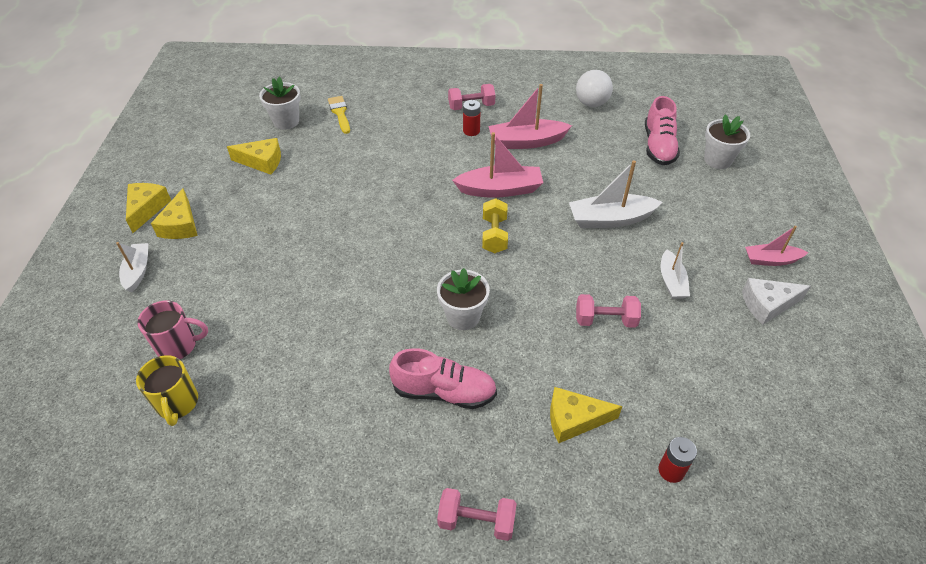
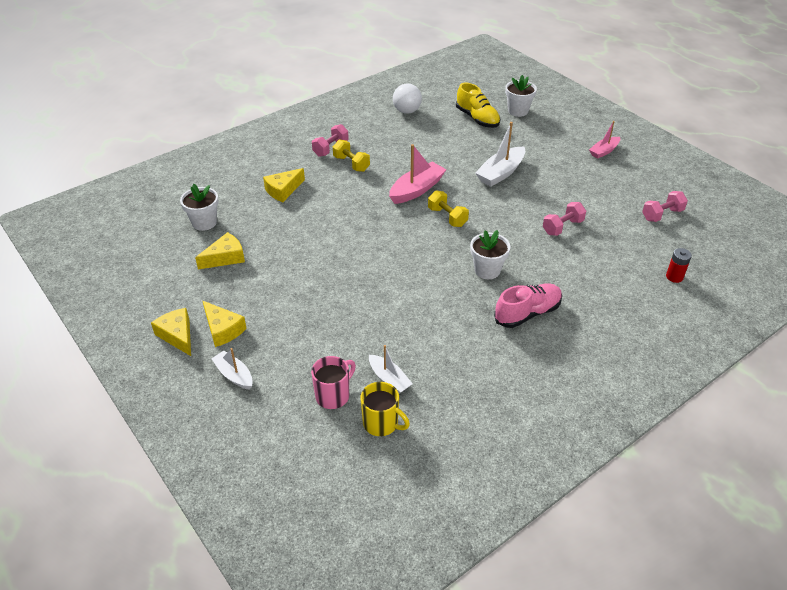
camera: 40 degrees left, 5 degrees down
(340, 113) = (239, 197): yellow brush -> none
(471, 131) = (351, 164): red battery -> yellow dumbbell
(476, 521) = (620, 359): pink dumbbell -> pink dumbbell (662, 215)
(526, 142) = (396, 153): pink boat -> none
(574, 419) = (606, 283): yellow cheese -> yellow cheese (283, 190)
(658, 146) = (477, 119): pink shoe -> yellow shoe
(671, 281) = (571, 188): white boat -> white boat (389, 379)
(767, 305) = (627, 174): white cheese -> none

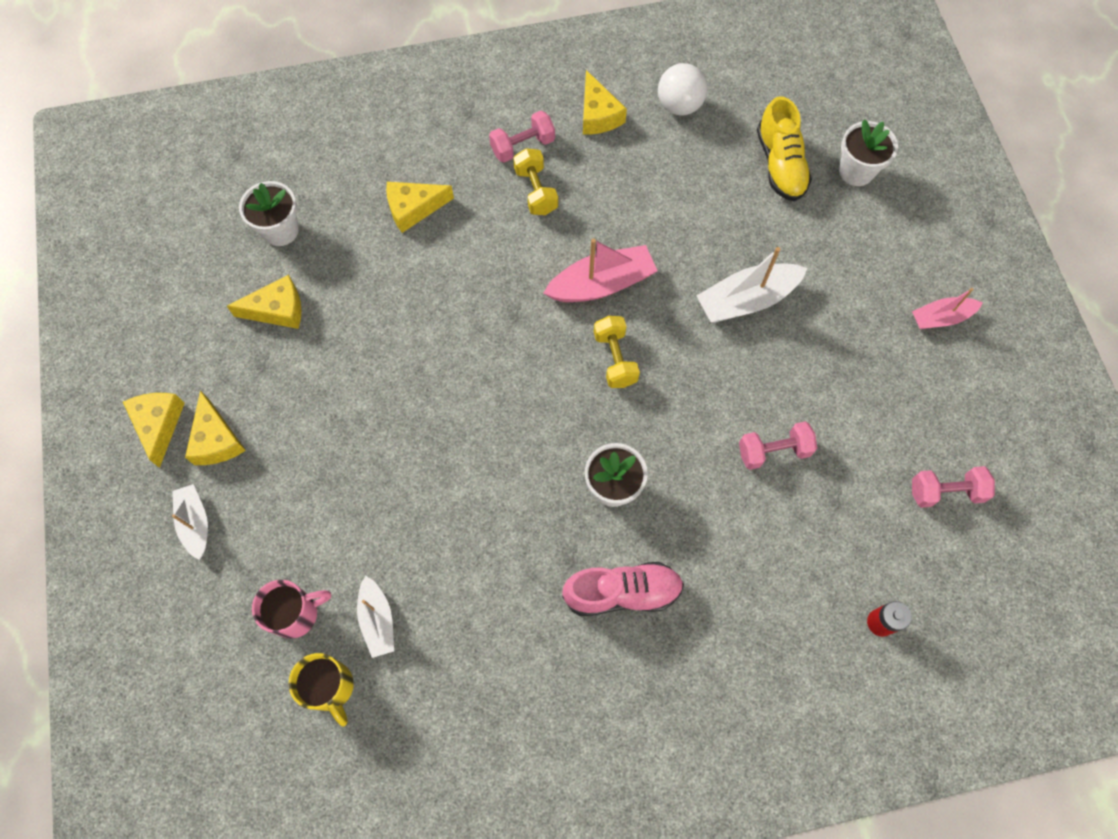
camera: 25 degrees right, 25 degrees up
(365, 125) = (598, 115): none -> yellow cheese

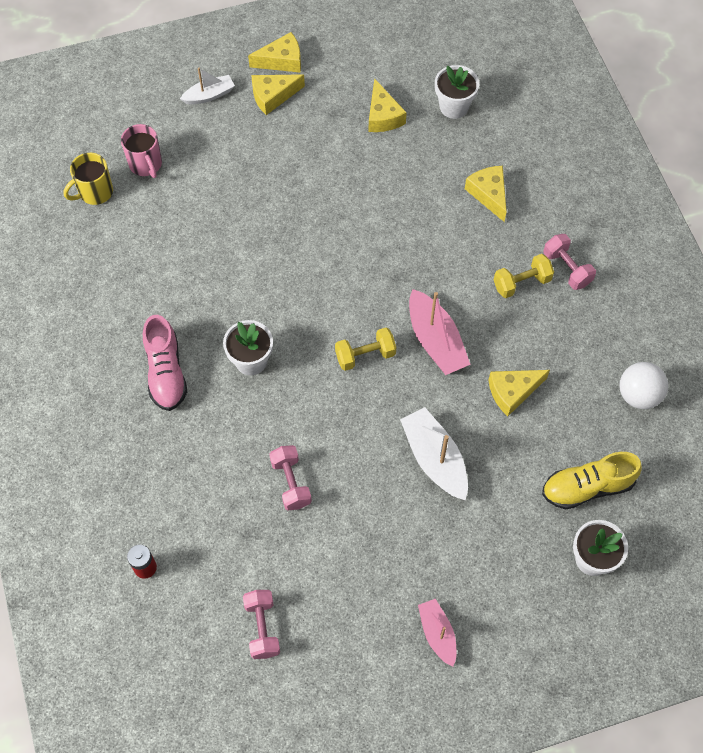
camera: 85 degrees right, 5 degrees down
(377, 620) = (142, 214): white boat -> none
(598, 115) = (613, 326): yellow cheese -> yellow cheese (512, 392)

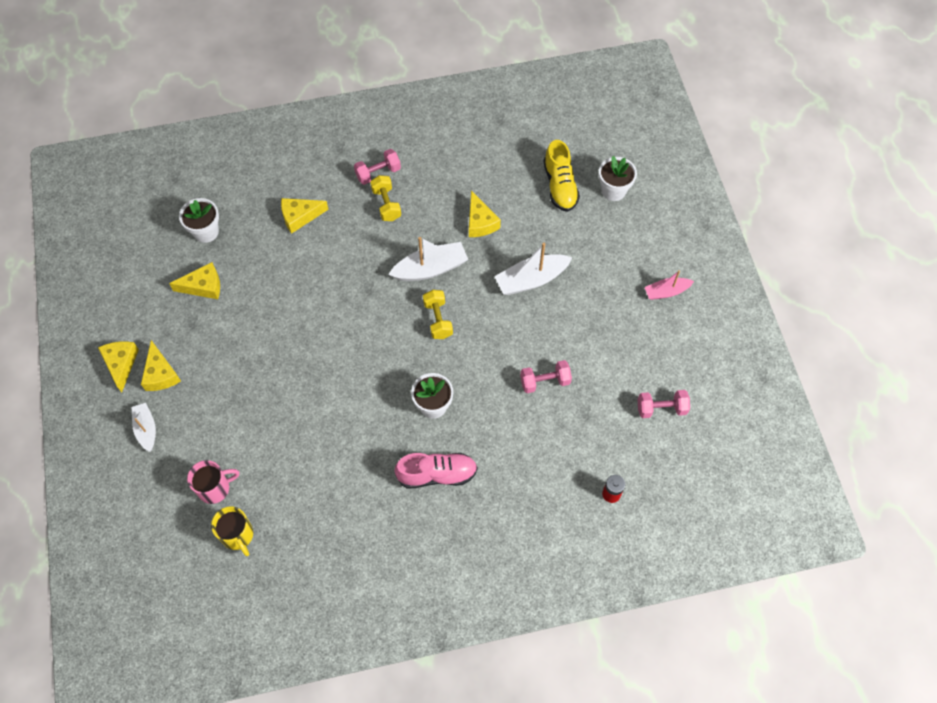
camera: 85 degrees left, 0 degrees up
(435, 341) = (430, 269): pink boat -> white boat
(638, 395) = (490, 144): white ball -> none

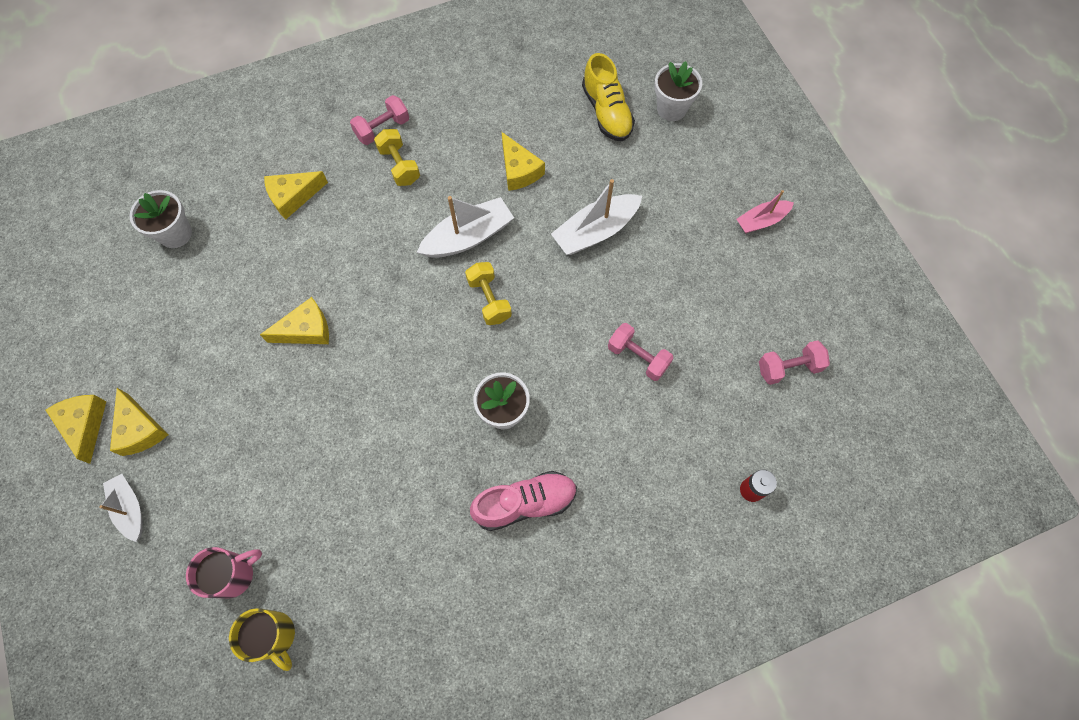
camera: 10 degrees left, 5 degrees up
(203, 286) = (182, 304): yellow cheese -> yellow cheese (306, 330)
(545, 381) = (638, 357): pink dumbbell -> pink dumbbell turned 60 degrees clockwise

